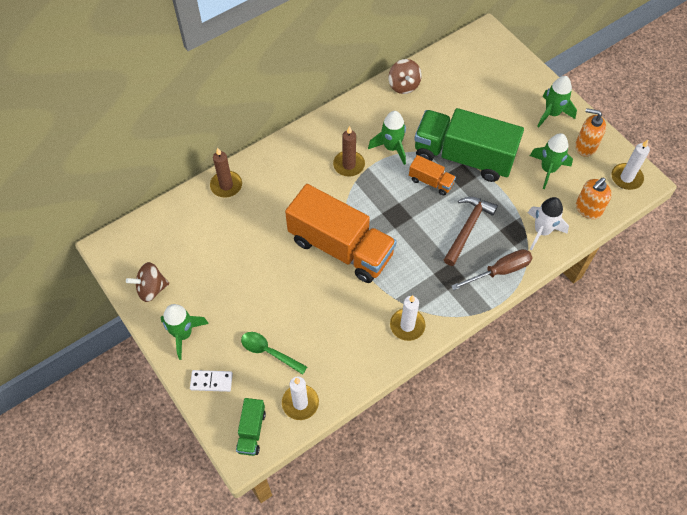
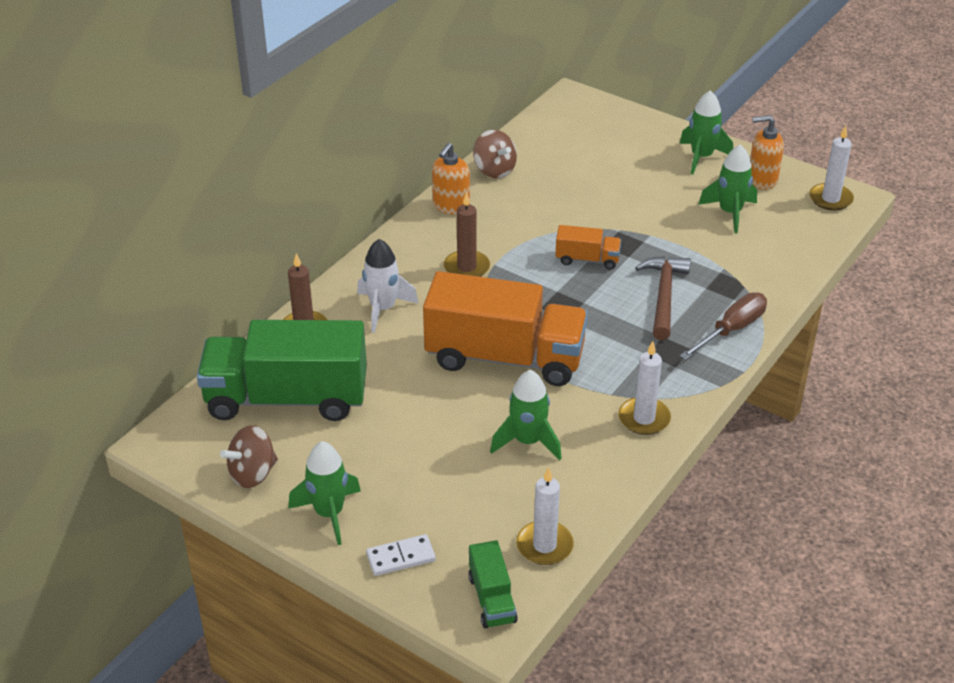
camera: 20 degrees left, 20 degrees down
(269, 352) = (467, 500): green spoon -> none
(391, 147) = (514, 237): green rocket -> green rocket (528, 441)
(463, 157) = (615, 224): green truck -> green truck (287, 398)
(542, 231) = (760, 276): white rocket -> white rocket (383, 309)
(588, 209) = (803, 240): orange soap dispenser -> orange soap dispenser (451, 206)

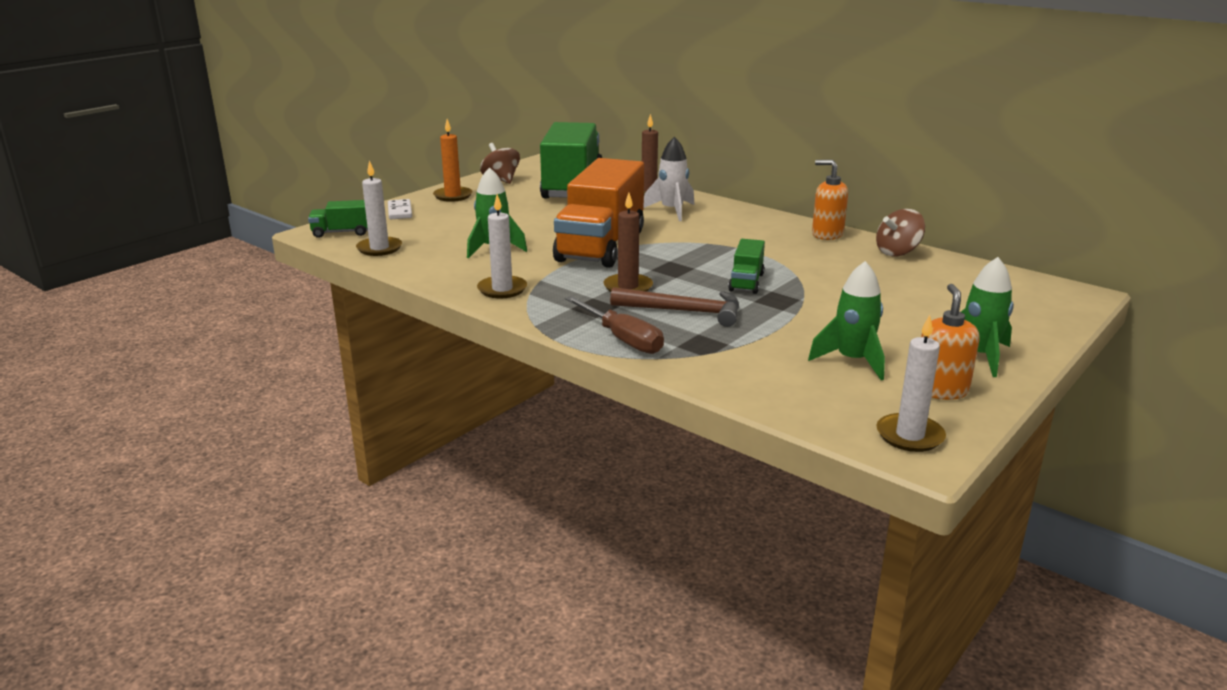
camera: 95 degrees right, 15 degrees down
(329, 513) = (453, 196): green rocket -> orange candle
(466, 267) = (730, 237): brown candle -> brown candle (628, 287)
(587, 259) = (746, 282): orange truck -> green truck

